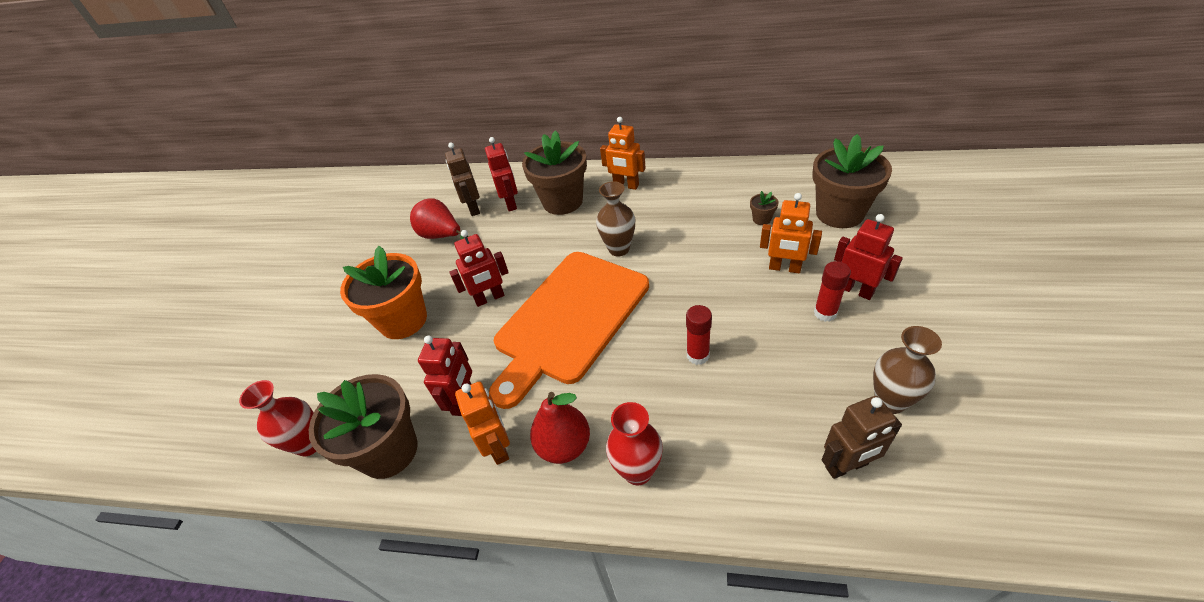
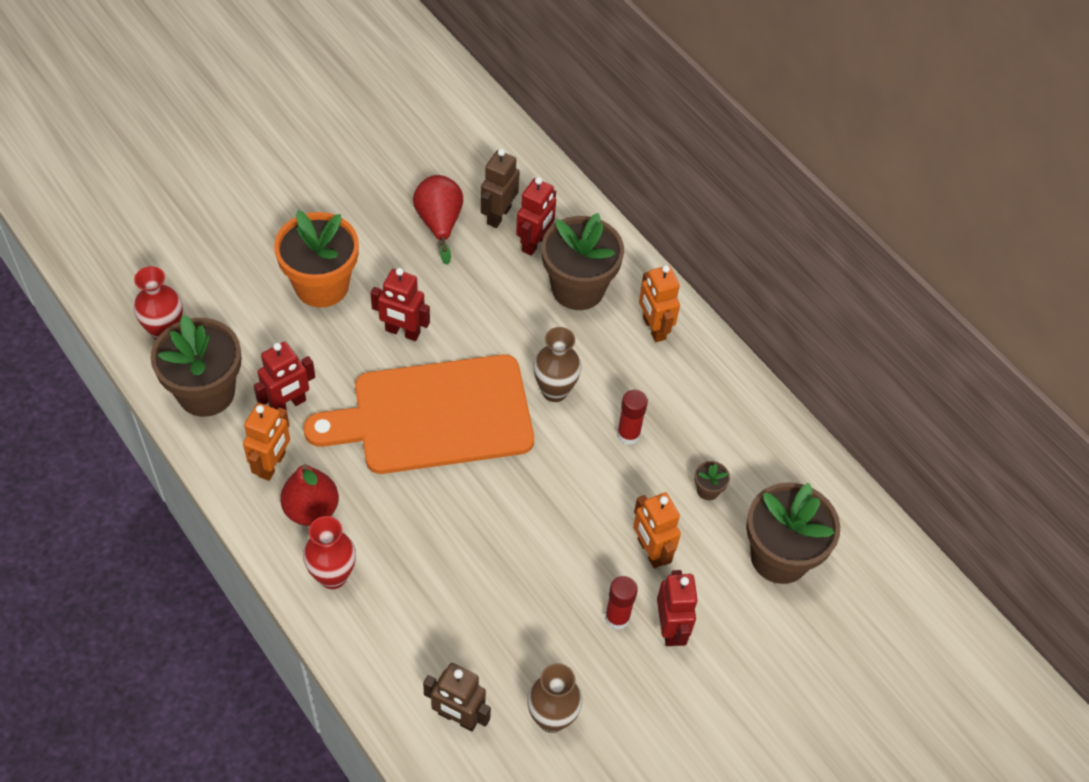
camera: 35 degrees right, 10 degrees up
(698, 355) = (480, 545): red glue stick -> red glue stick (628, 434)

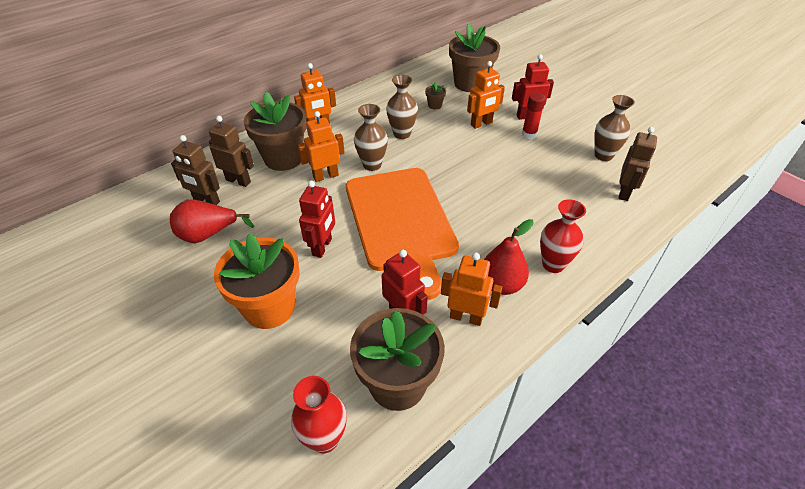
camera: 90 degrees left, 10 degrees down
(534, 243) = (238, 181): red robot -> brown robot
(535, 336) = (325, 176): none -> orange robot
(628, 434) = (402, 134): red glue stick -> brown vase

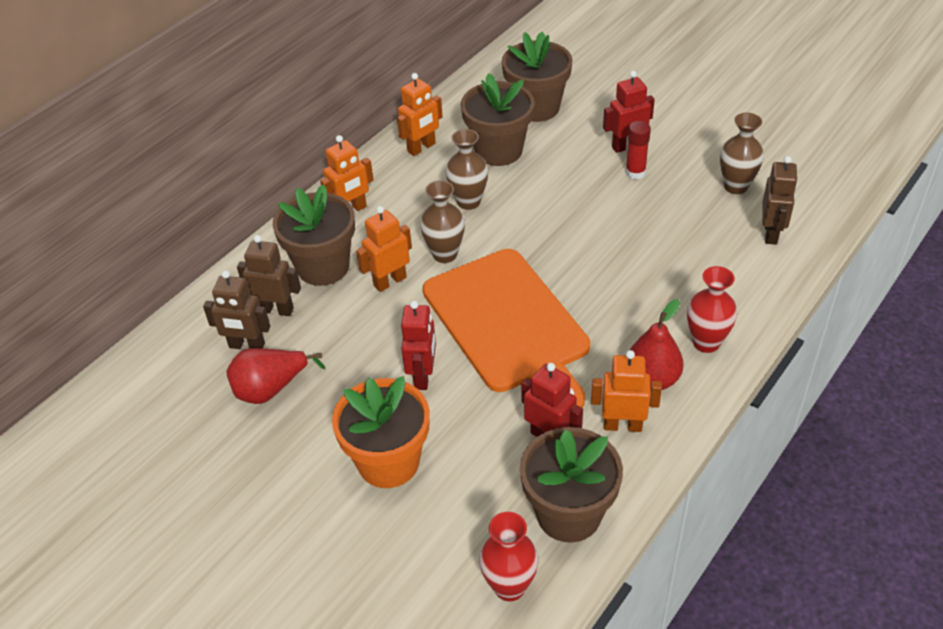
camera: 10 degrees left, 0 degrees up
(434, 105) = (498, 150): brown flower pot -> brown flower pot, size x2.49
(481, 124) = (569, 168): orange robot -> orange robot (421, 148)

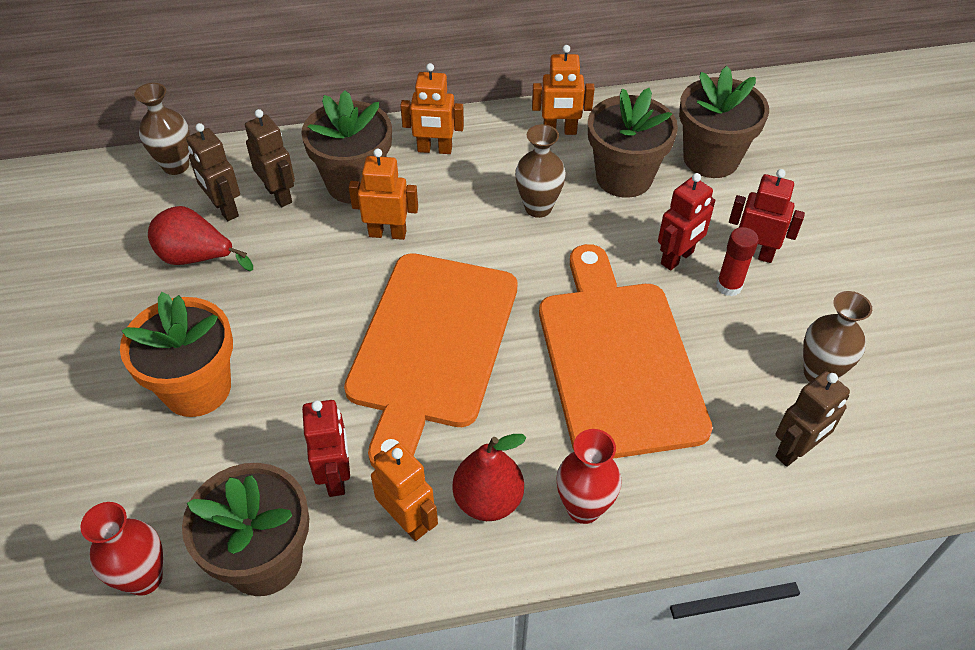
camera: 40 degrees right, 5 degrees up
(423, 376) = (310, 336): red robot -> red robot (677, 258)
(445, 254) = (459, 241): brown vase -> brown vase (176, 166)
(626, 254) = (617, 360): none -> orange cutting board

